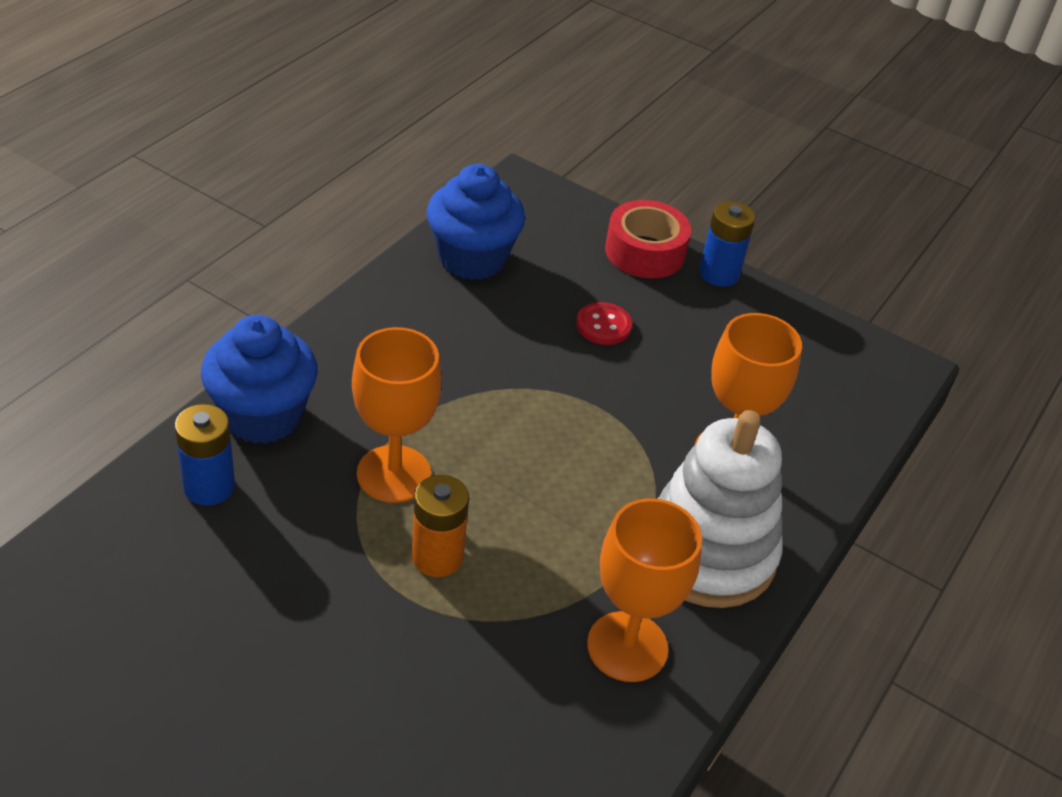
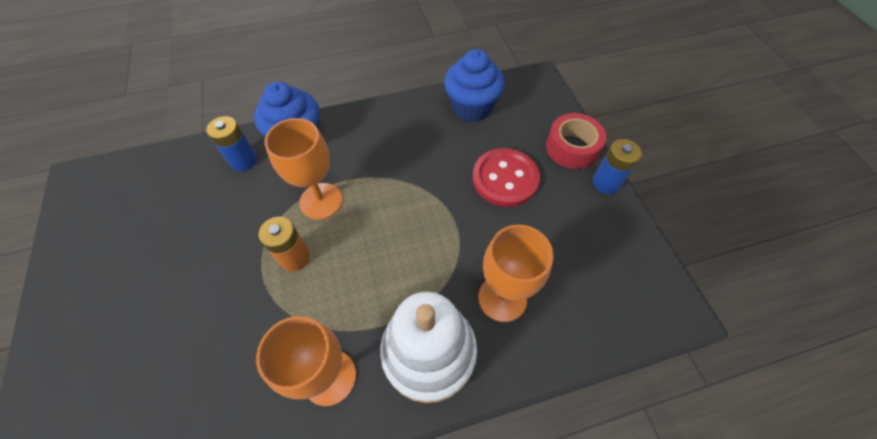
camera: 45 degrees right, 15 degrees up
(603, 325) = (505, 179): red button -> red button, size x1.87

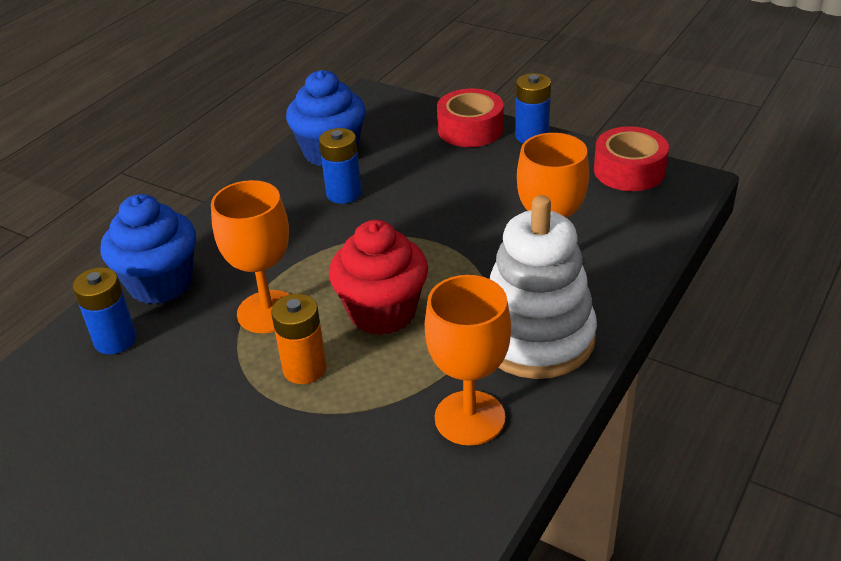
camera: 40 degrees left, 20 degrees down
(371, 252) = (382, 312): none -> red cupcake
(445, 145) = (344, 193): none -> blue battery
(505, 179) = (439, 184): red button -> none
(642, 265) = (629, 171): none -> red tape

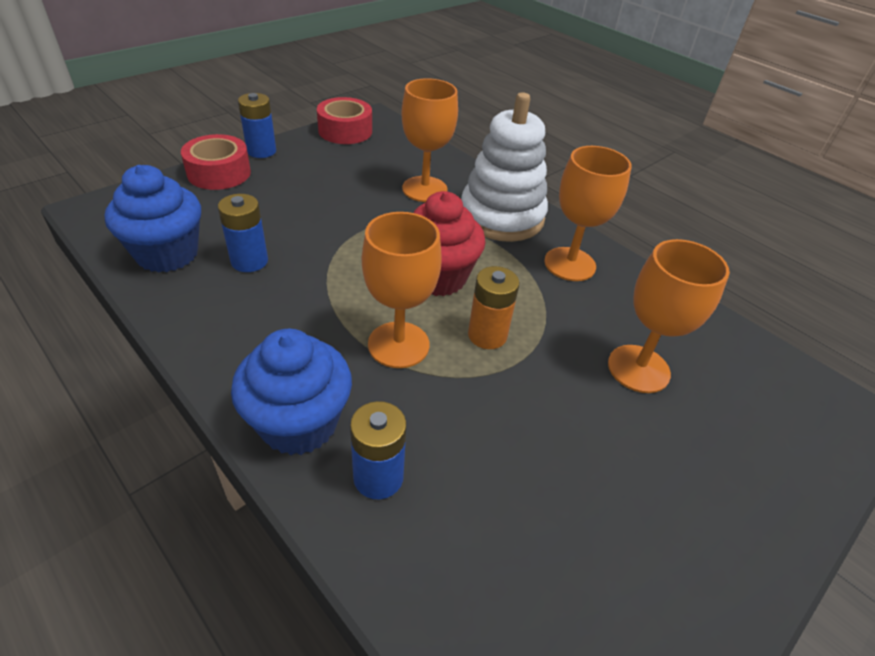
camera: 80 degrees left, 5 degrees up
(297, 505) = (638, 369): none -> orange goblet

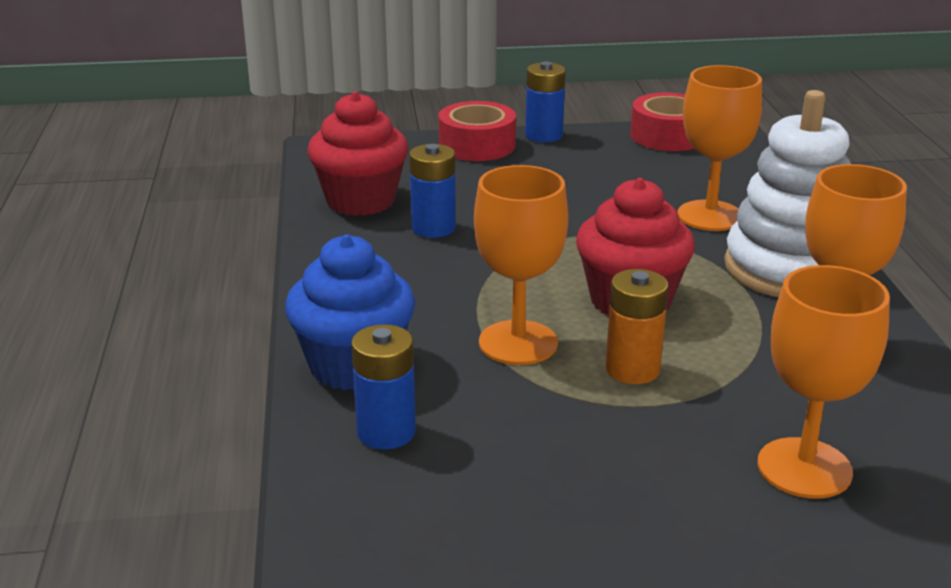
camera: 40 degrees right, 15 degrees down
(167, 254) = (360, 201): blue cupcake -> red cupcake

